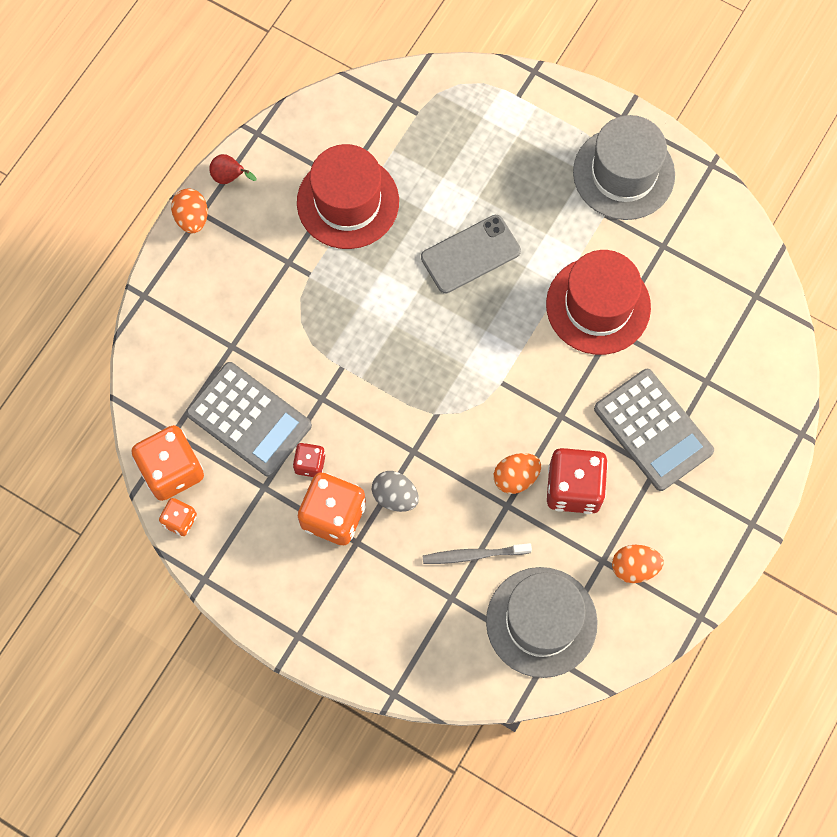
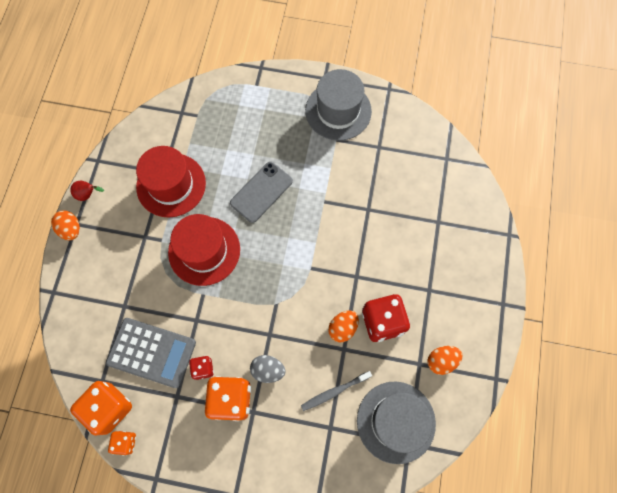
camera: 20 degrees left, 0 degrees up
(598, 305) = (353, 197): red hat -> red hat (204, 251)
(653, 430) = (418, 265): grey calculator -> none

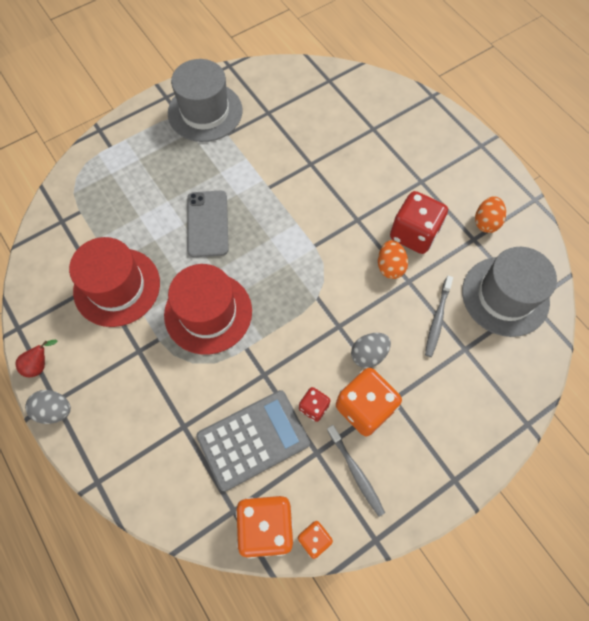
camera: 45 degrees left, 5 degrees down
(71, 229) = (55, 410): orange egg -> grey egg
(185, 431) = (356, 472): none -> grey toothbrush

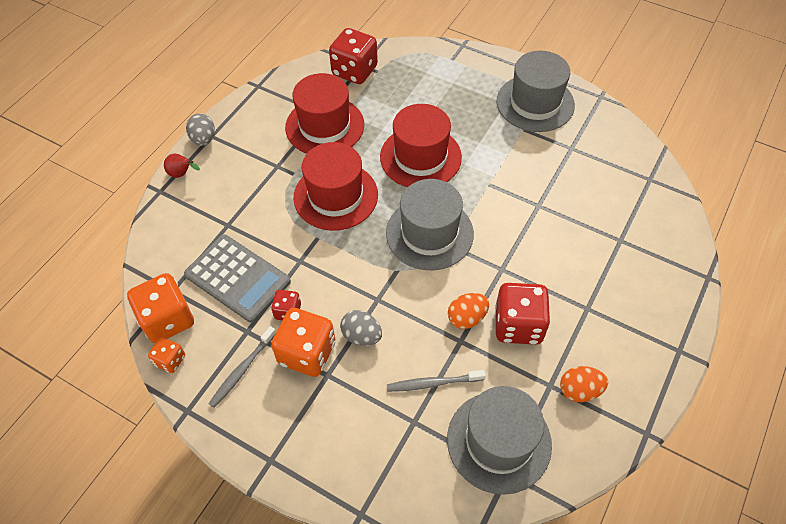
camera: 65 degrees right, 10 degrees down
(40, 365) = (235, 113): red pear -> red pear (182, 174)
(64, 231) = (354, 71): none -> red dice
(207, 224) = (420, 157): grey phone -> red hat
(293, 255) = (429, 233): none -> grey hat

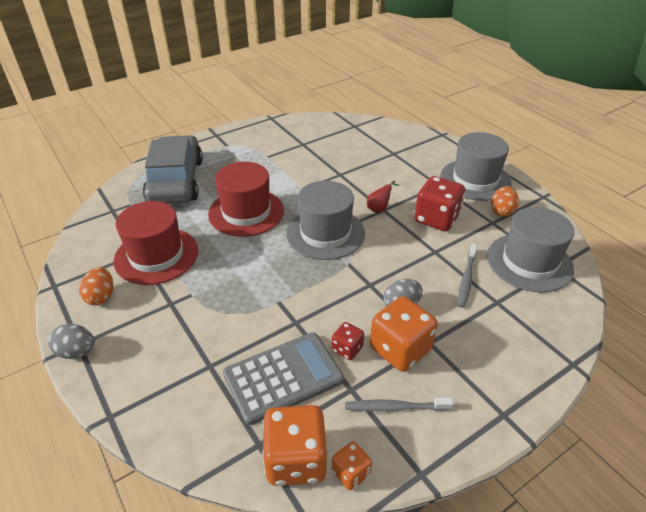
camera: 65 degrees left, 15 degrees down
(182, 174) = (106, 386): red pear -> red pear (379, 209)
(242, 370) = (395, 407): grey toothbrush -> grey toothbrush turned 120 degrees clockwise
(335, 196) = (242, 274): red hat -> none
(354, 71) = (114, 217): red dice -> none
(431, 82) = (176, 181): none -> grey car
(467, 318) = (416, 241): orange egg -> orange egg (101, 296)
(535, 103) = (249, 143): grey hat -> grey hat (475, 180)

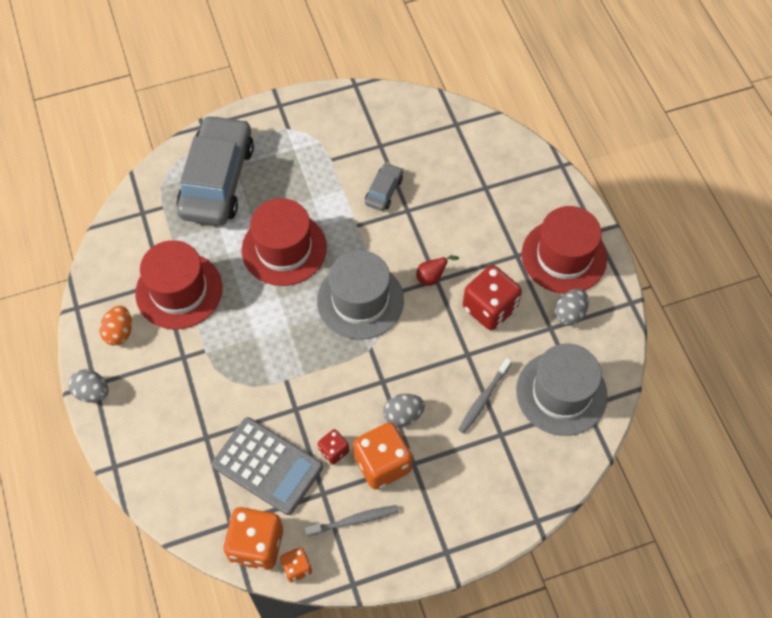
camera: 15 degrees right, 20 degrees up
(283, 377) = (267, 466): grey calculator -> grey calculator turned 45 degrees clockwise
(316, 167) = (384, 191): none -> grey car
(395, 407) = (354, 520): grey toothbrush -> grey toothbrush turned 150 degrees clockwise
(475, 180) = (564, 256): grey hat -> red hat
(501, 211) = (569, 314): orange egg -> grey egg

